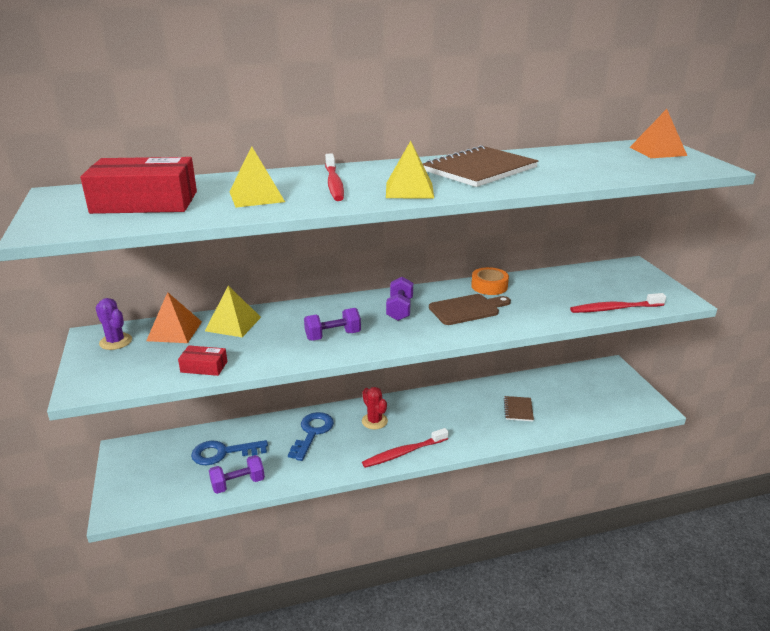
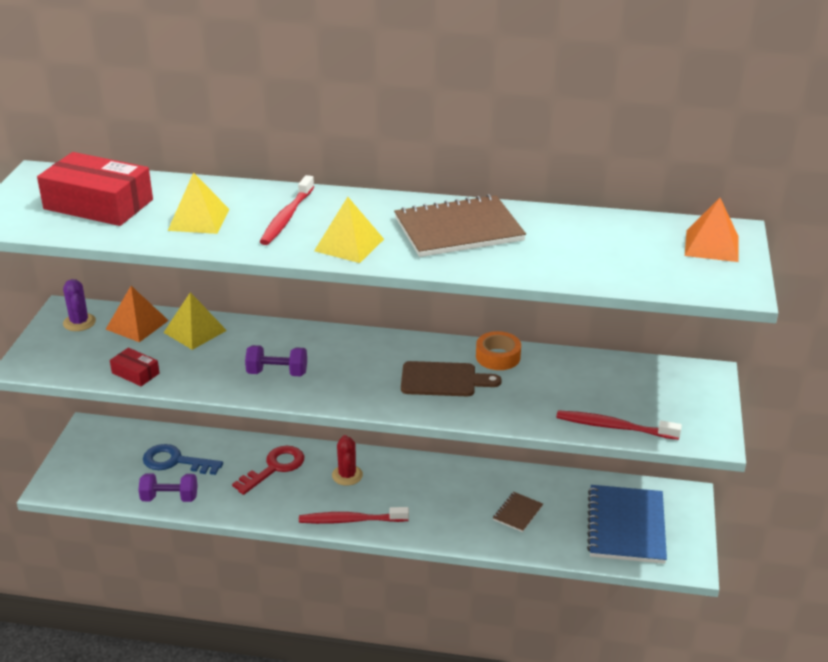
camera: 25 degrees right, 5 degrees up
(312, 432) = (275, 468): blue key -> red key
(400, 309) = (371, 360): purple dumbbell -> none
(594, 396) = (626, 526): none -> blue notebook

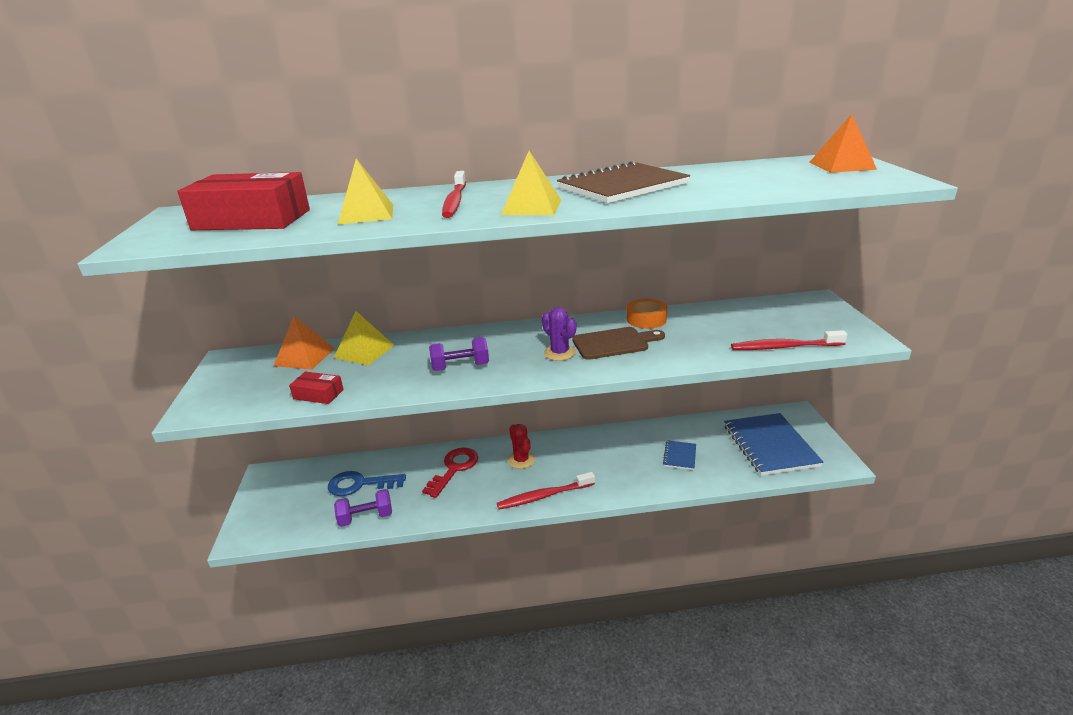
camera: 15 degrees left, 5 degrees down
(79, 322) = (244, 365): purple cactus -> purple cactus (559, 353)
(517, 513) = (679, 456): brown notebook -> blue notebook

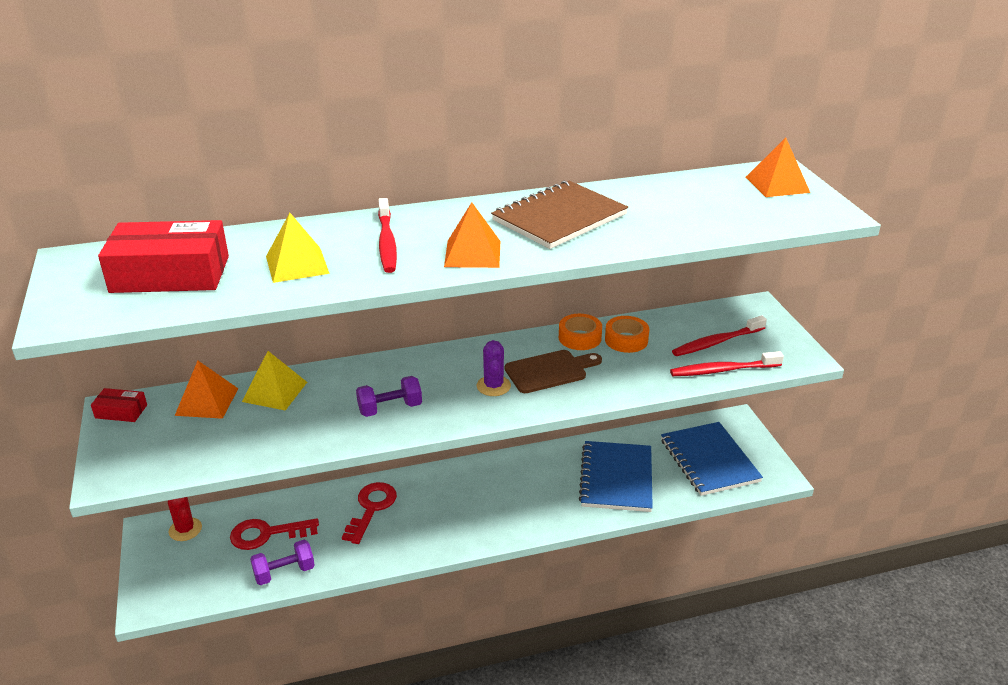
camera: 10 degrees left, 5 degrees up
(318, 394) = (242, 450): red box -> red box (121, 411)
(360, 484) = (266, 534): blue key -> red key
(521, 460) = (445, 493): red cactus -> red cactus (185, 529)
(532, 207) = (472, 253): yellow pyramid -> orange pyramid
(544, 496) = (477, 534): red toothbrush -> red toothbrush (716, 342)
(559, 353) = (493, 386): purple cactus -> purple cactus turned 45 degrees clockwise
(679, 456) = (616, 478): blue notebook -> blue notebook, size x2.15
(690, 322) = (626, 340): none -> orange tape

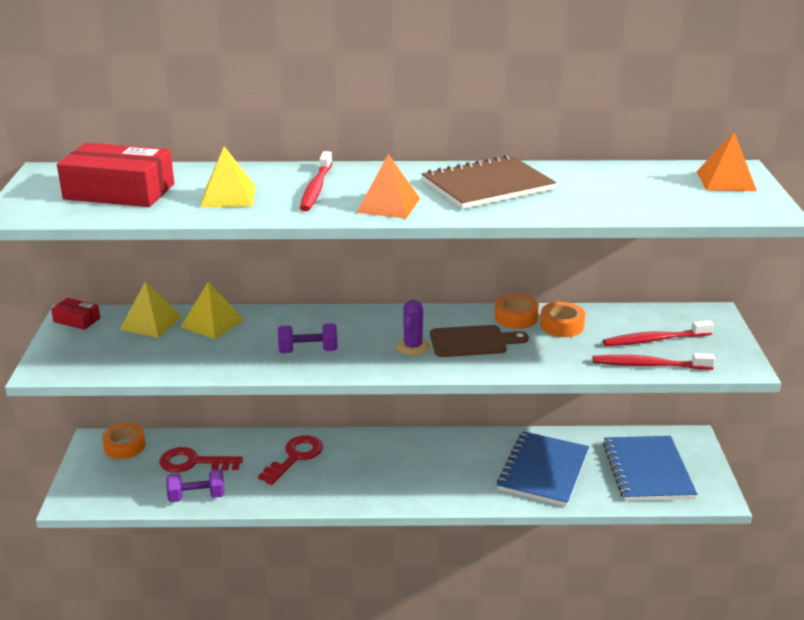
camera: 15 degrees right, 5 degrees down
(185, 529) = (124, 446): red cactus -> orange tape
(207, 401) = (151, 323): orange pyramid -> yellow pyramid

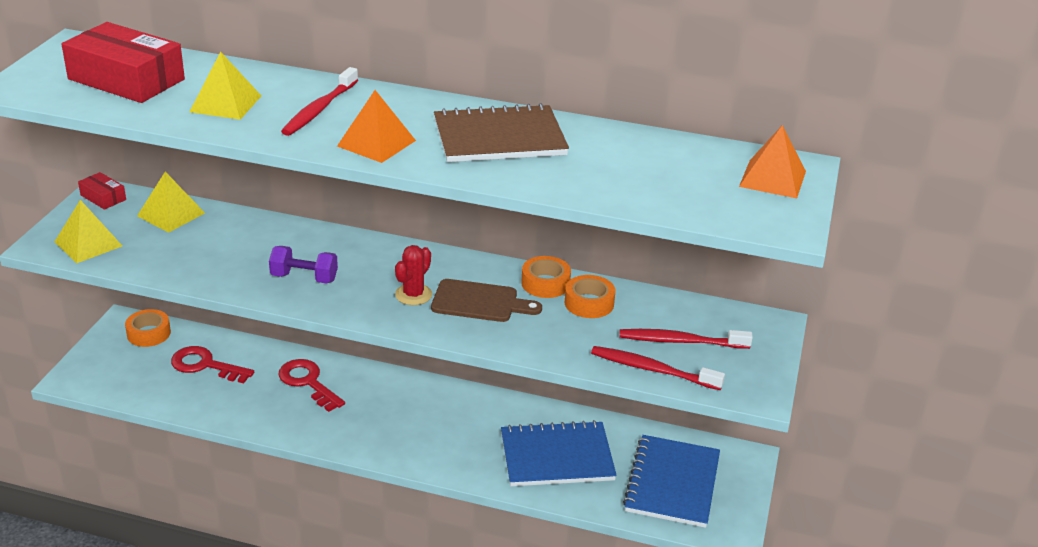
camera: 15 degrees right, 5 degrees up
(197, 497) = (190, 402): purple dumbbell -> none
(212, 323) = (229, 227): yellow pyramid -> yellow pyramid (88, 244)
(295, 457) = (308, 382): red key -> red key turned 90 degrees counterclockwise
(413, 346) = (413, 295): purple cactus -> red cactus
(543, 471) = (557, 457): blue notebook -> blue notebook turned 45 degrees clockwise

